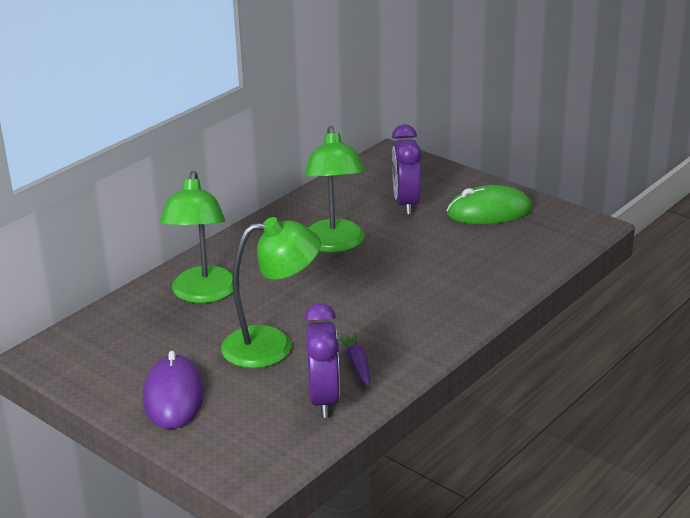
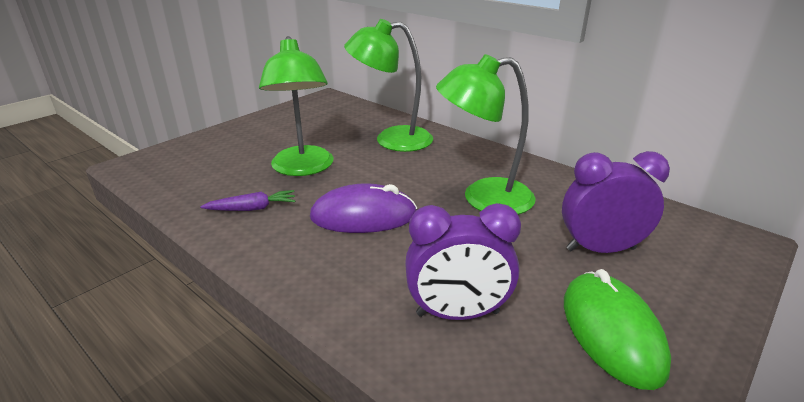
camera: 90 degrees right, 0 degrees up
(173, 396) = (253, 135): purple mouse -> purple mouse (363, 216)
(324, 399) = (207, 192): purple clock -> purple clock (457, 313)

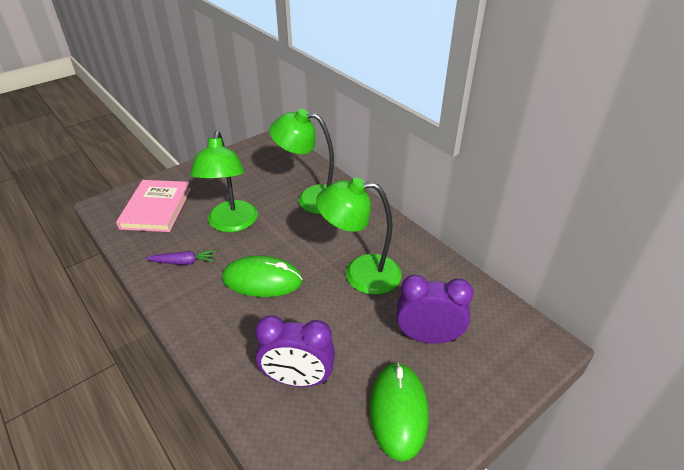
camera: 10 degrees right, 10 degrees up
(200, 162) = (156, 208): none -> pink book
(363, 216) = (262, 280): purple mouse -> green mouse

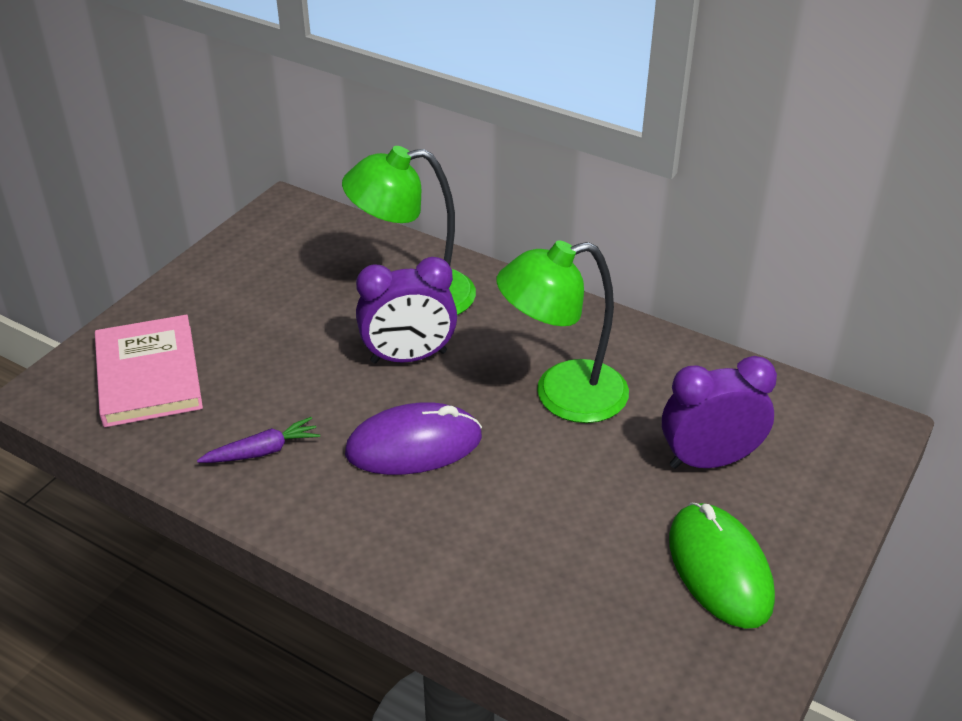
camera: 20 degrees left, 0 degrees up
(231, 224) = (304, 370): green lamp -> none
(262, 280) = (414, 445): green mouse -> purple mouse
(298, 379) = (556, 570): purple clock -> purple clock (408, 357)

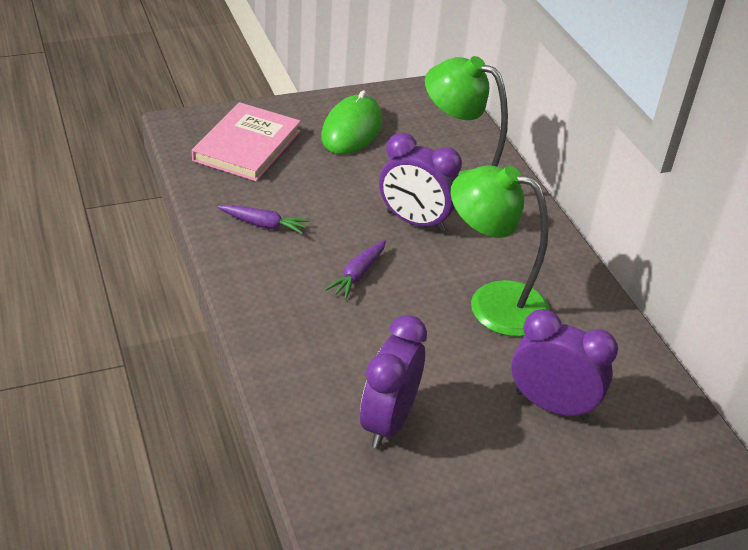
camera: 35 degrees right, 0 degrees up
(414, 445) = (358, 275): purple mouse -> purple carrot
(599, 573) = (388, 422): none -> purple clock
(719, 569) = (474, 474): green mouse -> green mouse (352, 129)

